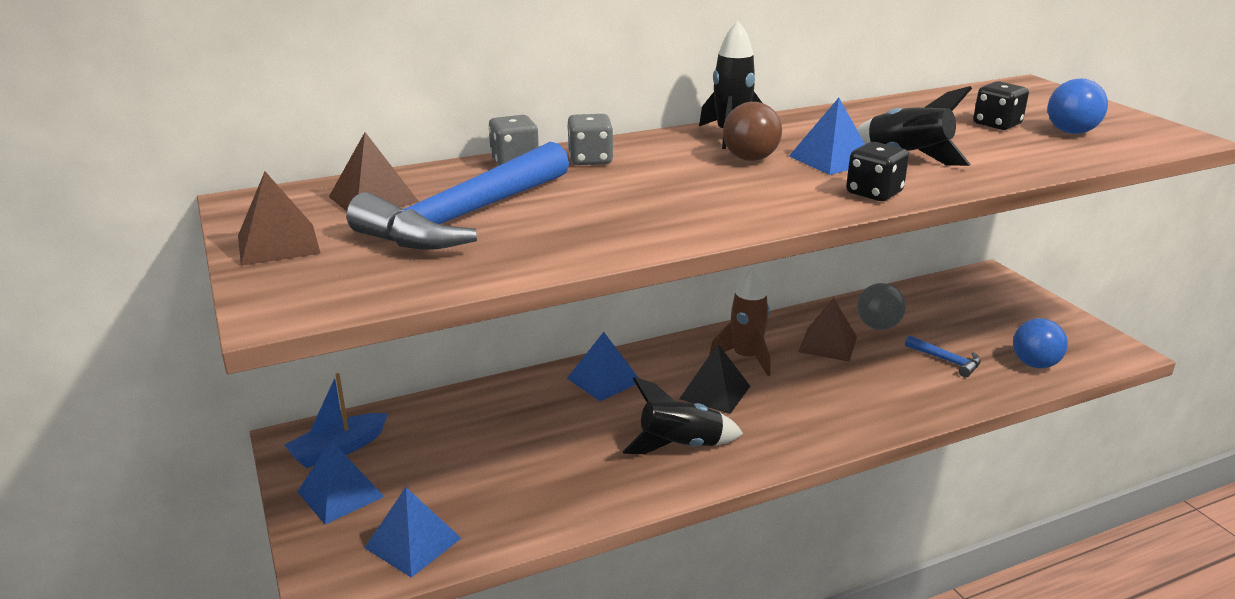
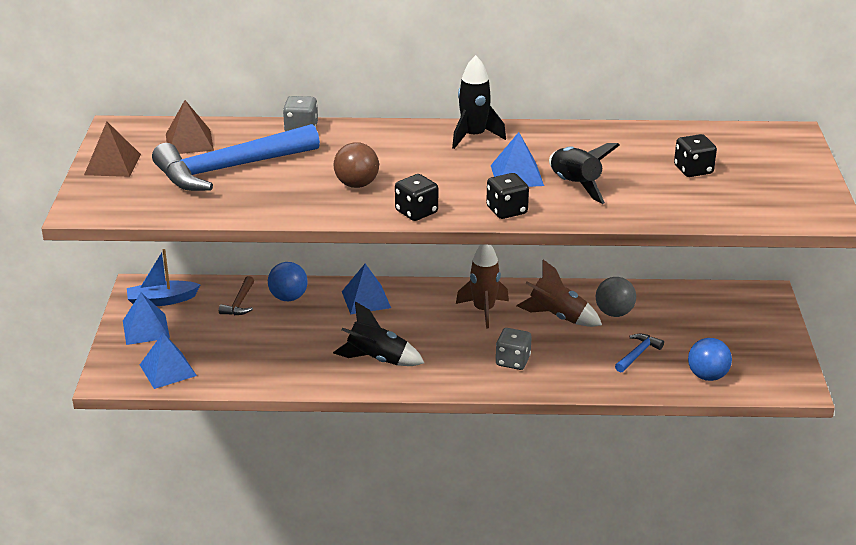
camera: 25 degrees right, 5 degrees up
(449, 424) = (239, 303): none -> brown hammer
(590, 160) = (351, 138): grey dice -> grey dice (513, 361)
(715, 392) = (436, 329): black pyramid -> none
(750, 159) = (460, 162): brown ball -> brown ball (357, 184)
(773, 215) = (416, 212): none -> black dice
(827, 344) = (557, 316): brown pyramid -> brown rocket
(946, 361) = (638, 354): blue hammer -> blue hammer turned 120 degrees counterclockwise
(1071, 132) = (741, 191): blue ball -> blue ball (288, 298)

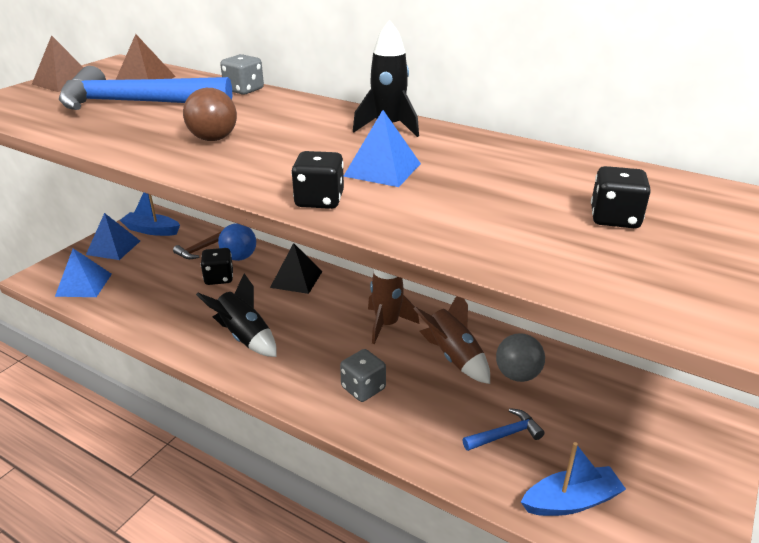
camera: 30 degrees right, 0 degrees up
(366, 299) = (296, 279): blue pyramid -> black pyramid
(416, 212) = (225, 176): black dice -> black dice (219, 278)
(575, 185) = (435, 196): black rocket -> none
(707, 376) = (571, 501): blue ball -> blue boat

